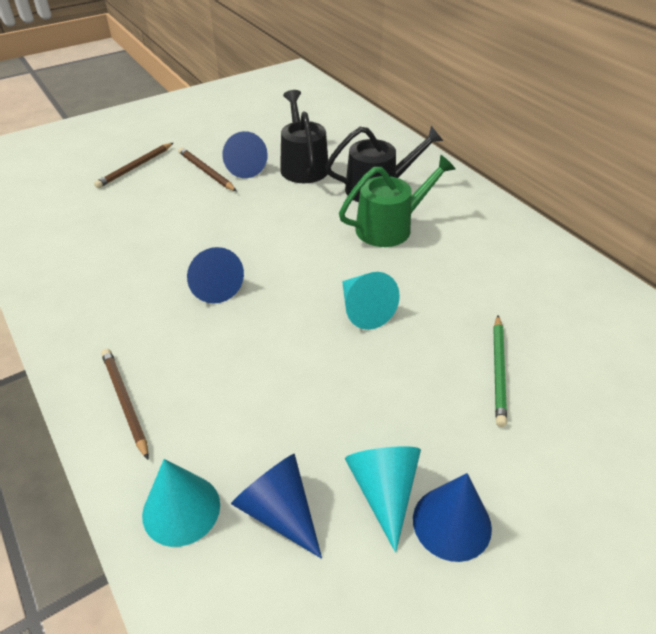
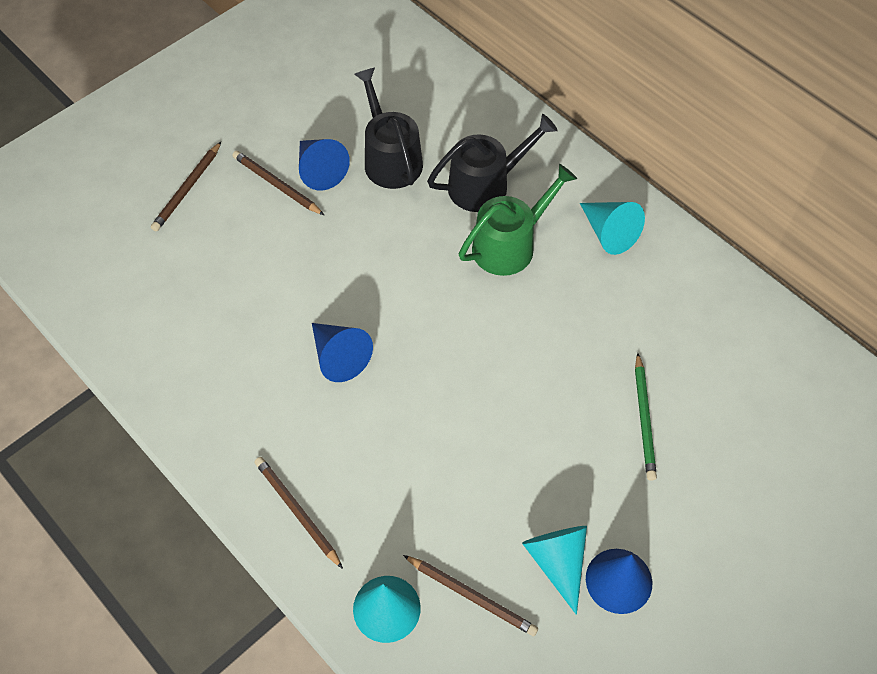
camera: 10 degrees left, 15 degrees up
(279, 511) = (471, 596): blue cone -> brown pencil
(363, 310) = (502, 365): turquoise cone -> turquoise cone (609, 233)

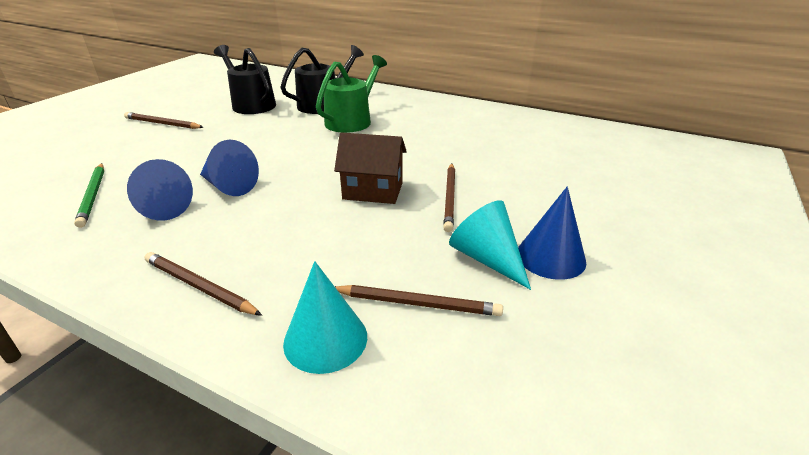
camera: 20 degrees left, 25 degrees down
(188, 189) = (84, 135): brown pencil -> brown pencil (450, 198)
(319, 170) = (197, 114): blue cone -> blue cone (161, 207)
(486, 415) = (373, 191): none -> brown house
(609, 233) = (417, 108): turquoise cone -> none
(644, 419) = (499, 170): green pencil -> green pencil (93, 196)

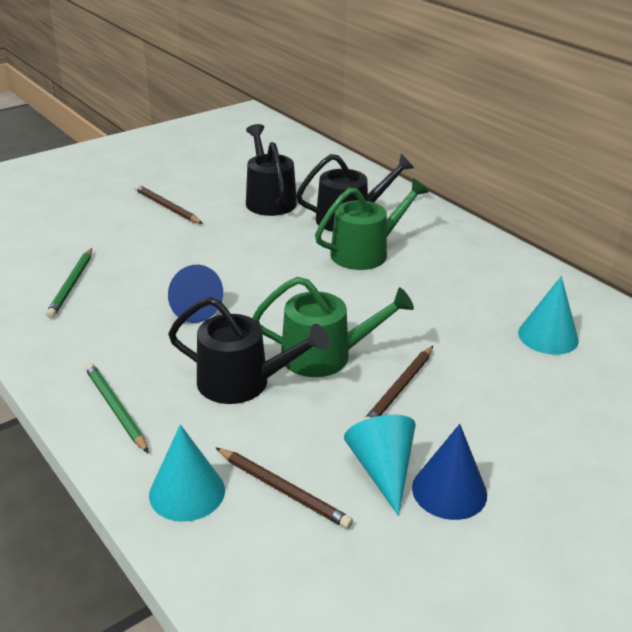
camera: 25 degrees right, 0 degrees up
(161, 207) = (121, 315): blue cone -> none
(199, 287) = (115, 409): brown pencil -> green pencil
(315, 228) = (242, 382): none -> black watering can
(373, 191) = (325, 356): brown house -> green watering can
(520, 141) = (548, 336): none -> turquoise cone

